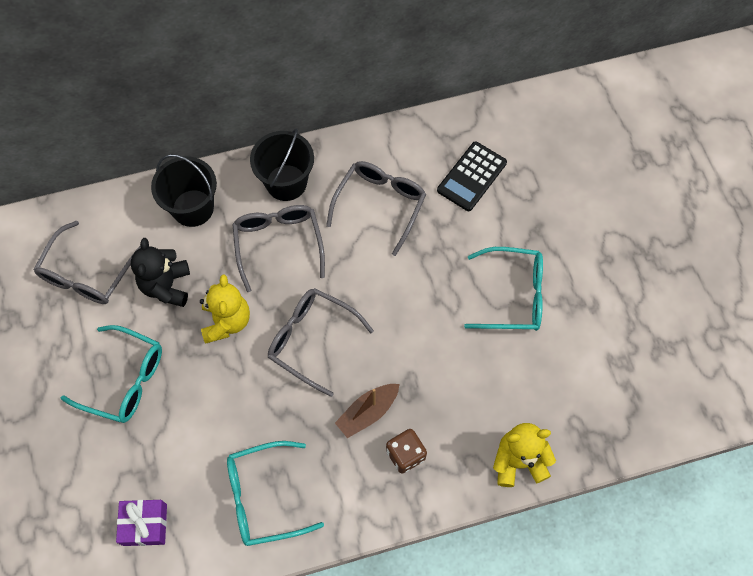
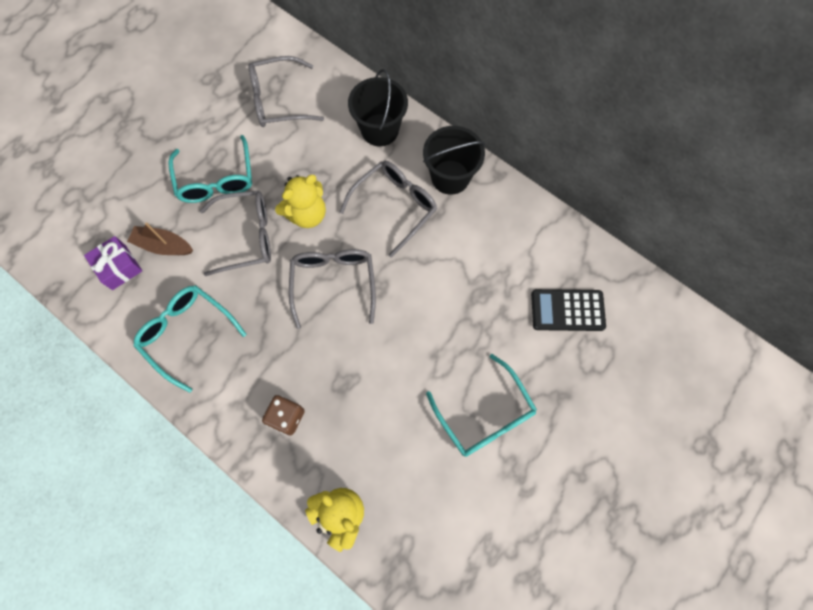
camera: 55 degrees right, 5 degrees up
(166, 286) = (306, 156): black teddy bear -> none
(368, 412) = (302, 365): brown boat -> brown boat (163, 246)
(380, 205) = (485, 256): grey glasses -> grey glasses (247, 236)

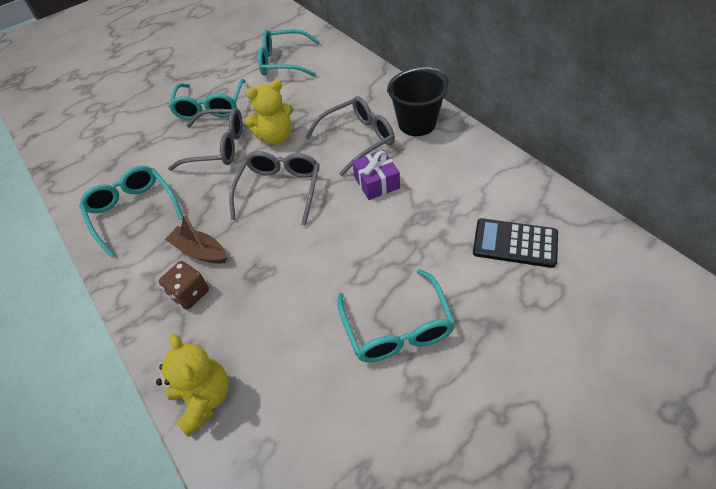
camera: 20 degrees right, 20 degrees down
(119, 267) = (103, 156): purple gift -> purple gift (376, 182)
(163, 246) = (146, 146): brown boat -> brown boat (200, 251)
(278, 100) = (283, 62): grey glasses -> turquoise glasses
(380, 130) = (362, 86): black bucket -> none

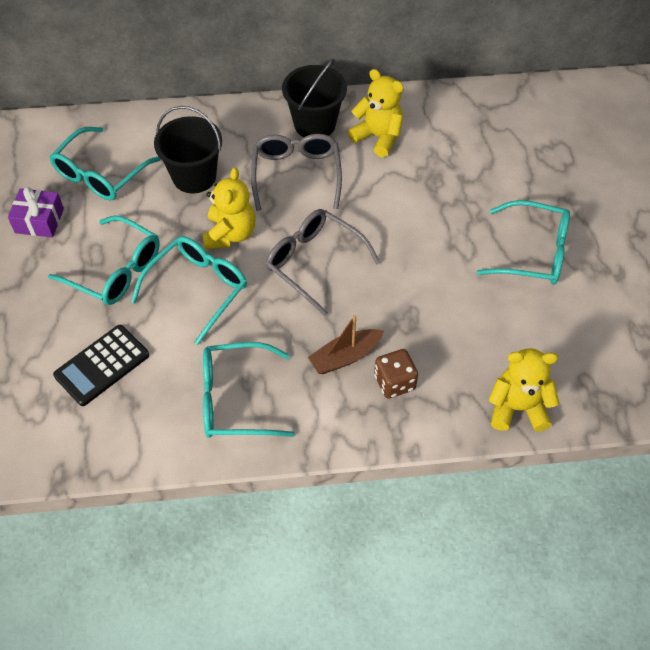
camera: 65 degrees left, 5 degrees up
(217, 147) = (198, 289): grey glasses -> turquoise glasses
(314, 97) = (194, 176): none -> black bucket
(376, 182) = (367, 189): purple gift -> purple gift (39, 221)
(438, 162) = (378, 137): none -> yellow teddy bear
(515, 243) = (505, 143): black calculator -> black calculator (102, 365)

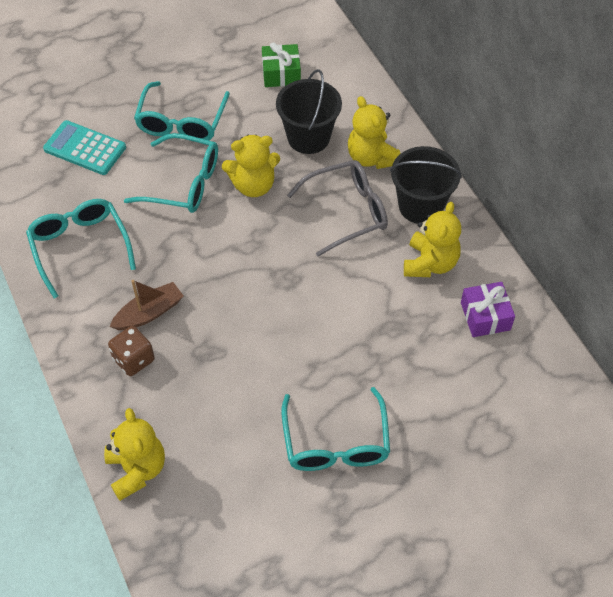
camera: 70 degrees right, 0 degrees up
(39, 221) = (213, 55): purple gift -> purple gift (485, 316)
(101, 174) = (281, 74): turquoise glasses -> green gift
(102, 365) = (85, 148): black calculator -> turquoise calculator
(243, 140) = (371, 158): none -> yellow teddy bear
(314, 263) = (246, 258): grey glasses -> none
(345, 357) = (149, 313): brown boat -> brown boat turned 105 degrees clockwise

